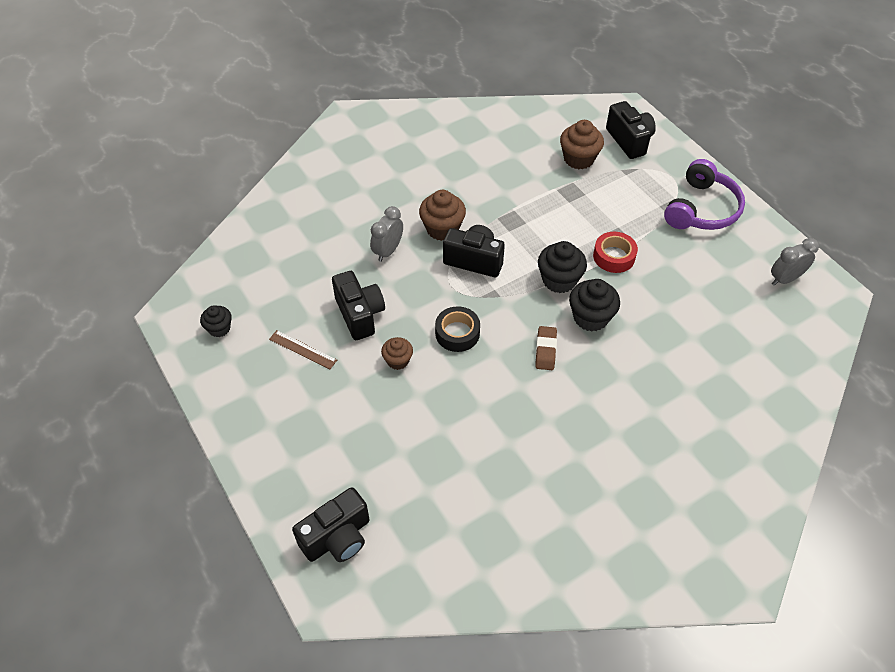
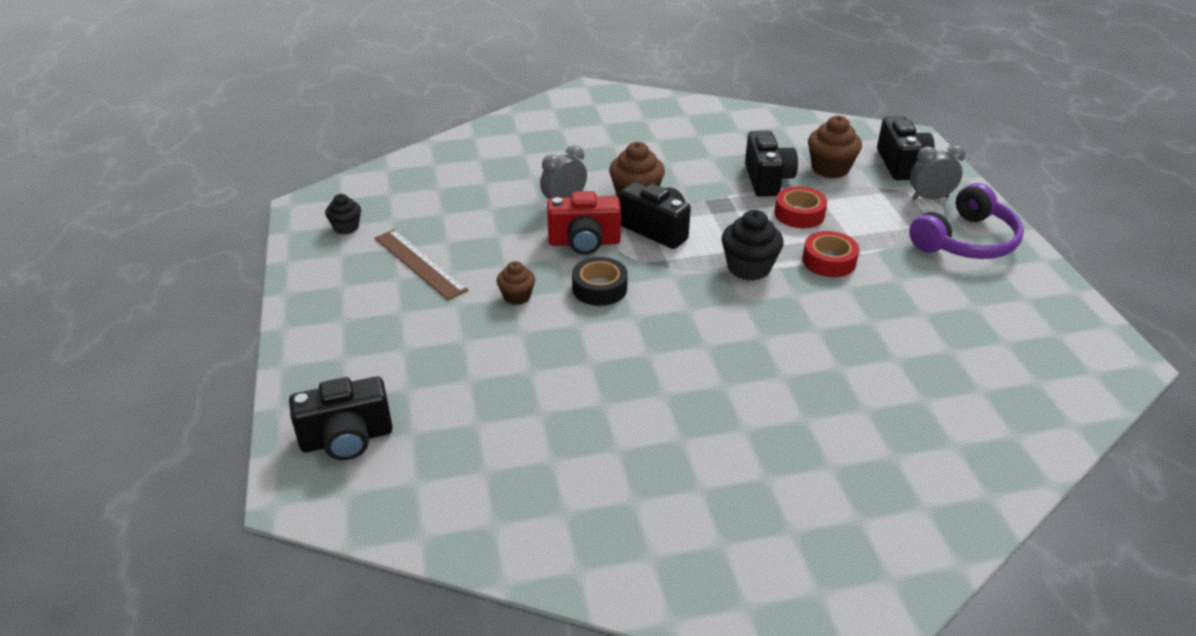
camera: 20 degrees right, 15 degrees down
(303, 349) = (420, 263): brown ruler -> brown ruler, size x1.55
(360, 314) = (500, 248): black camera -> black camera (767, 180)
(424, 289) = (584, 242): none -> red camera
(545, 350) = (696, 327): brown eraser -> none
(574, 214) = (799, 214): none -> red tape
(590, 317) = (770, 310): black cupcake -> none
(785, 279) = (1052, 330): grey clock -> grey clock (930, 198)

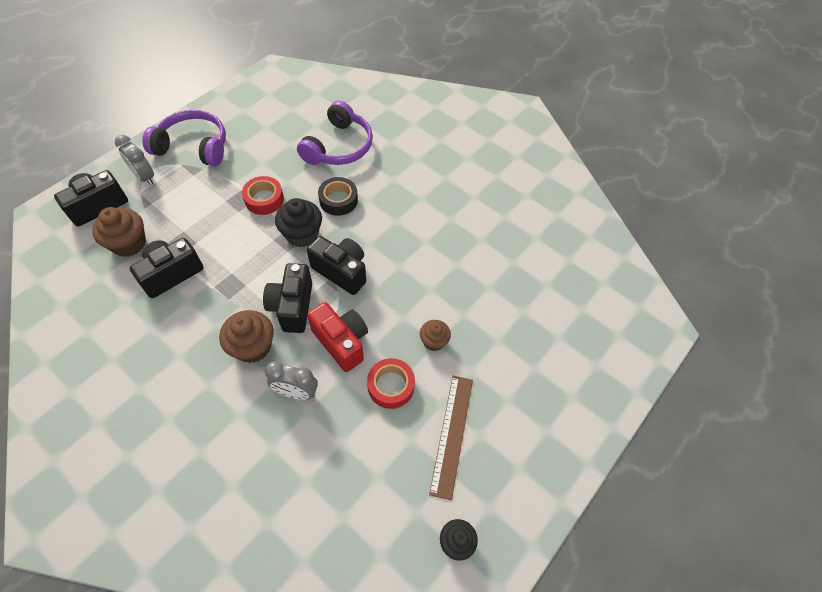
camera: 130 degrees left, 20 degrees up
(347, 439) = (616, 336): black camera -> black camera (341, 271)
(599, 288) = (386, 300): black tape -> black tape (338, 200)
(799, 214) = (213, 235): red tape -> red tape (391, 386)
(887, 354) = (339, 146): none -> purple headphones

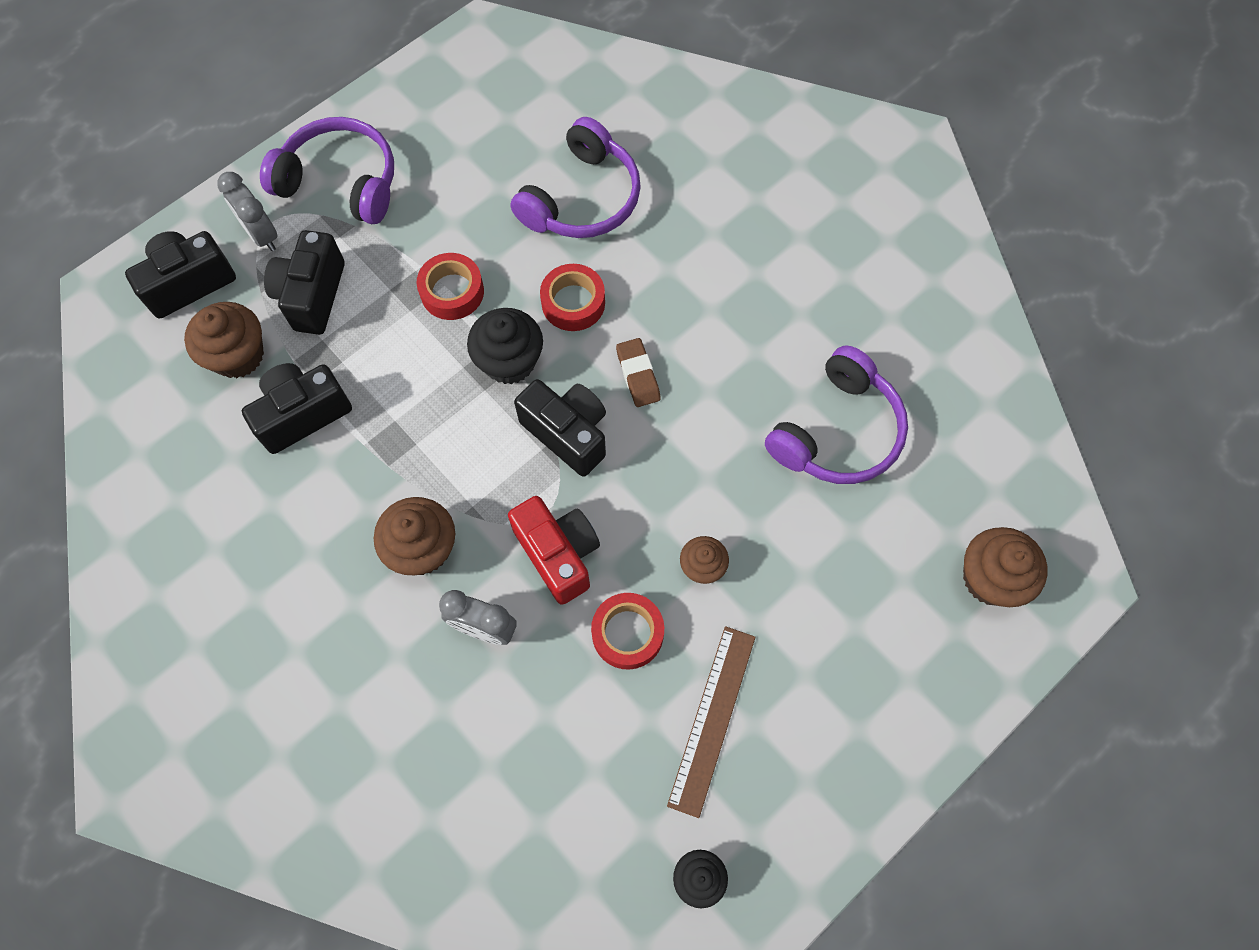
camera: 10 degrees right, 10 degrees up
(292, 306) = (487, 487): black camera -> black camera (312, 295)
(338, 200) = (573, 303): black tape -> red tape
(381, 236) = (638, 375): none -> brown eraser
(505, 258) = (838, 432): none -> purple headphones
(610, 332) = (990, 578): none -> brown cupcake

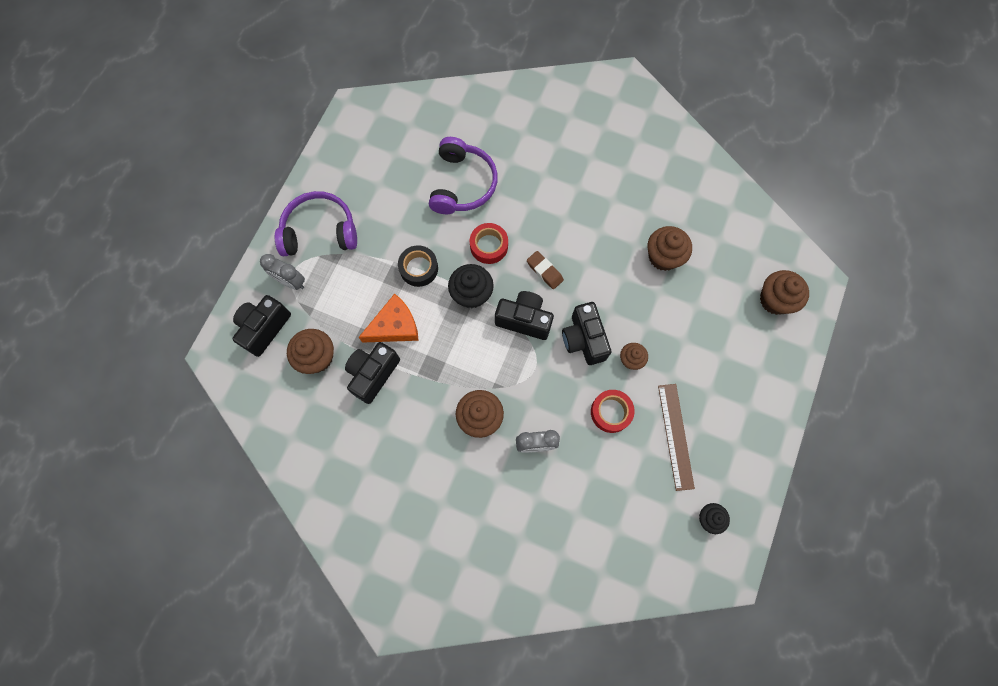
camera: 25 degrees left, 5 degrees up
(312, 295) = (340, 304): black camera -> black camera (584, 339)
(372, 359) = (395, 326): none -> orange cheese
(452, 292) = (419, 268): red tape -> black tape
(558, 554) = (553, 387): red camera -> none
(838, 432) = (663, 257): purple headphones -> brown cupcake

